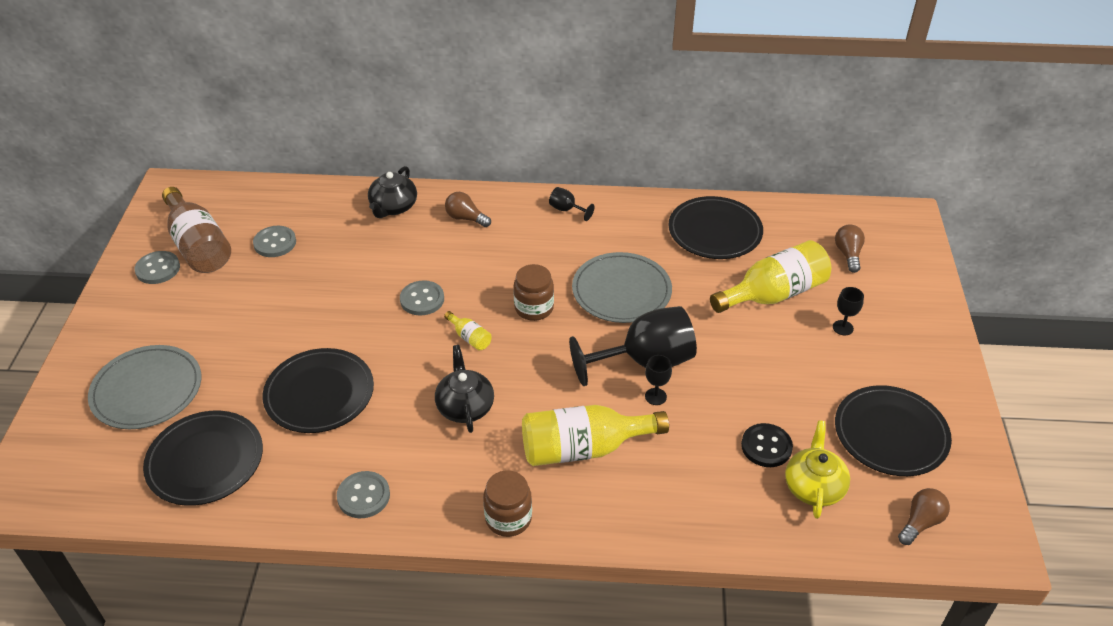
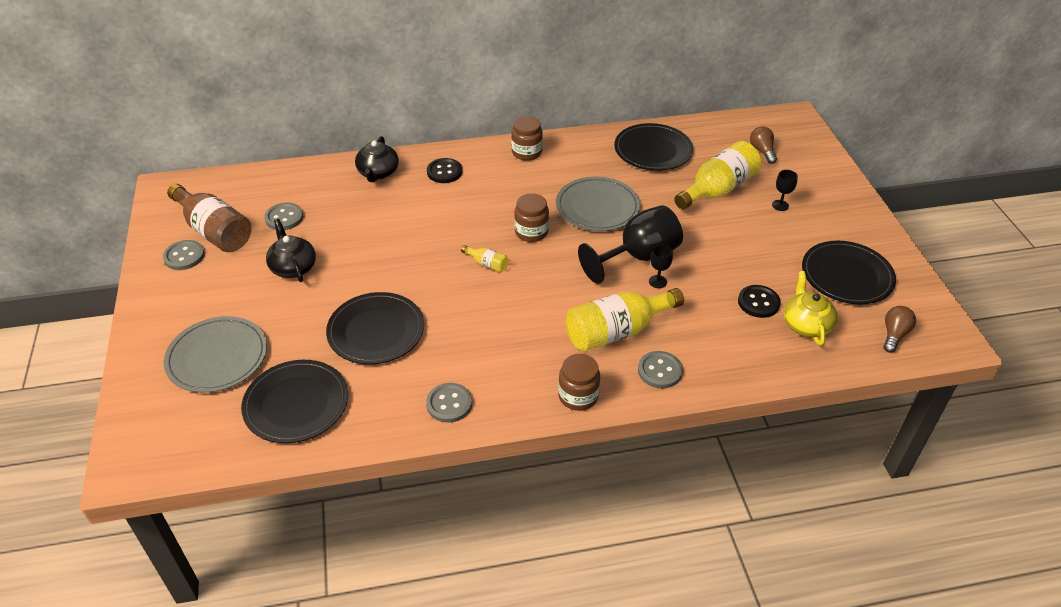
camera: 15 degrees left, 0 degrees up
(422, 299) = (434, 241): grey button -> grey button (659, 371)
(465, 218) = (444, 172): brown light bulb -> black button
(465, 406) = (506, 318): black teapot -> black teapot (293, 267)
(566, 210) = (526, 152): black goblet -> brown jar

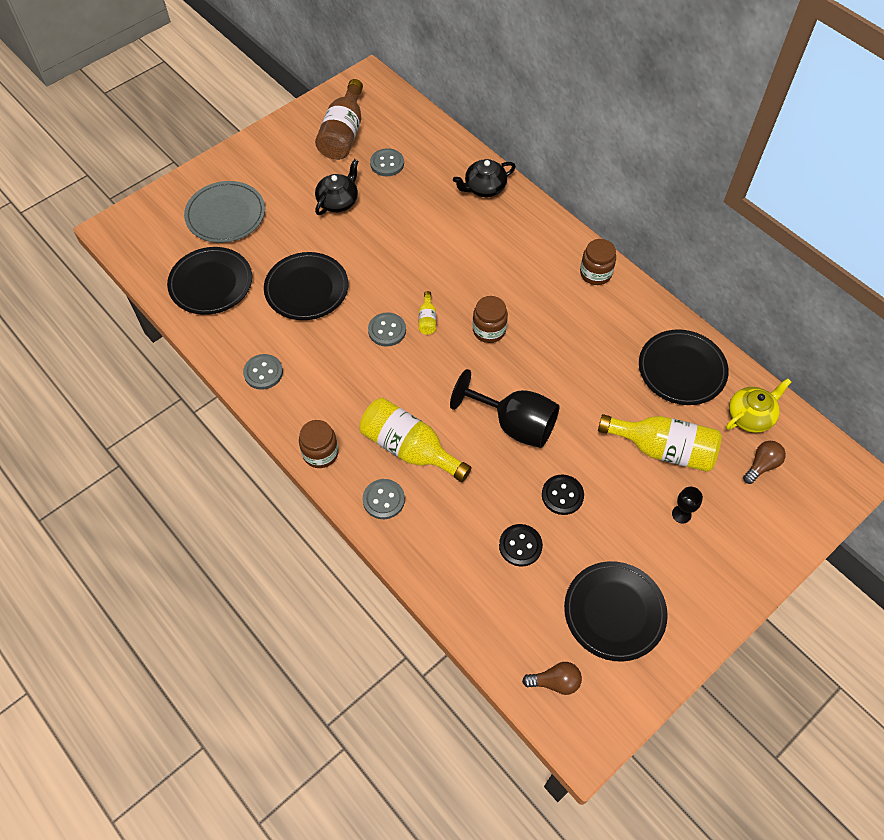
camera: 60 degrees right, 15 degrees up
(184, 256) = (306, 135): grey button -> grey button (387, 330)
(444, 172) = (520, 230): black button -> black button (562, 495)
(597, 207) = (560, 363): grey plate -> none
(657, 281) = (492, 453): black goblet -> none
(806, 325) = (517, 597): yellow teapot -> yellow teapot (750, 416)

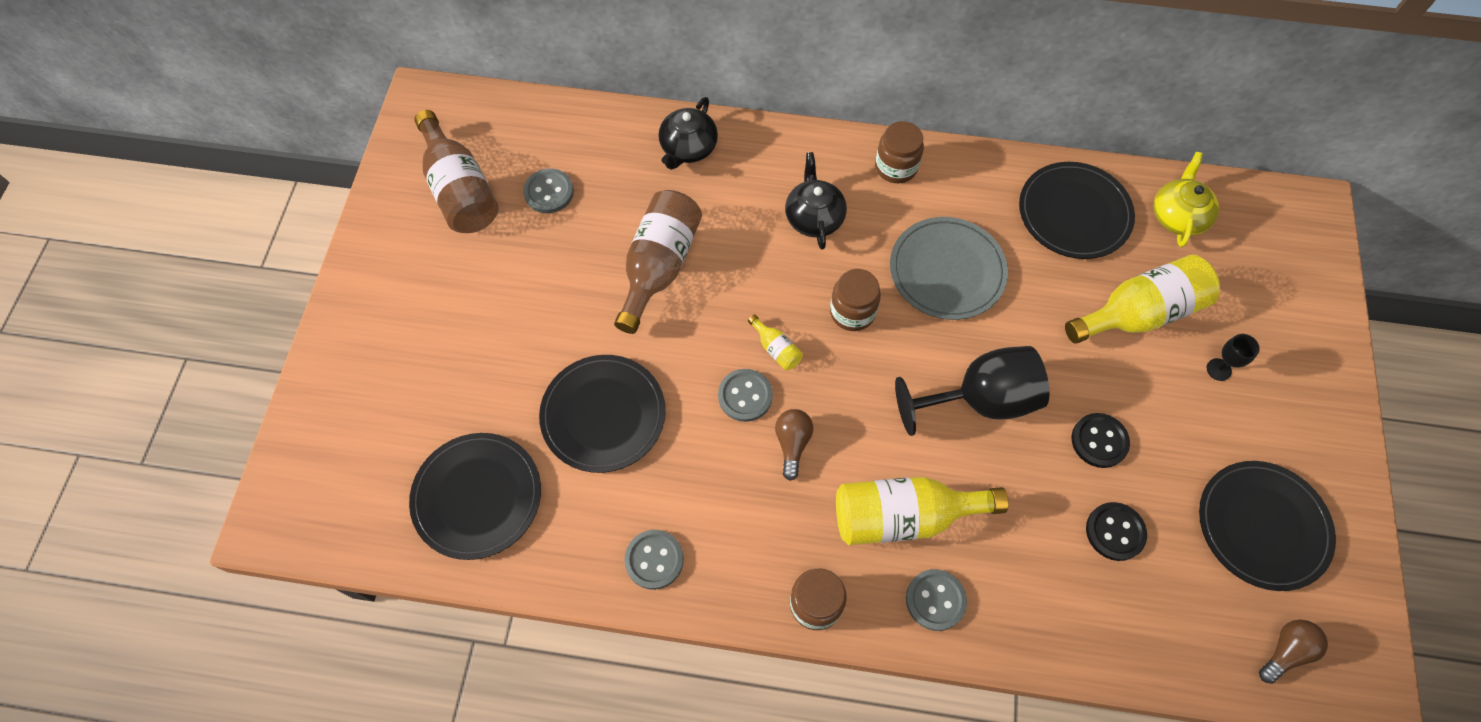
camera: 40 degrees left, 5 degrees up
(225, 214) = (409, 394): grey plate -> grey plate (947, 271)
(338, 201) = (536, 278): black teapot -> black teapot (814, 217)
(407, 237) = (659, 267): none -> brown bottle
(761, 465) = (1234, 260): brown light bulb -> brown light bulb (792, 444)

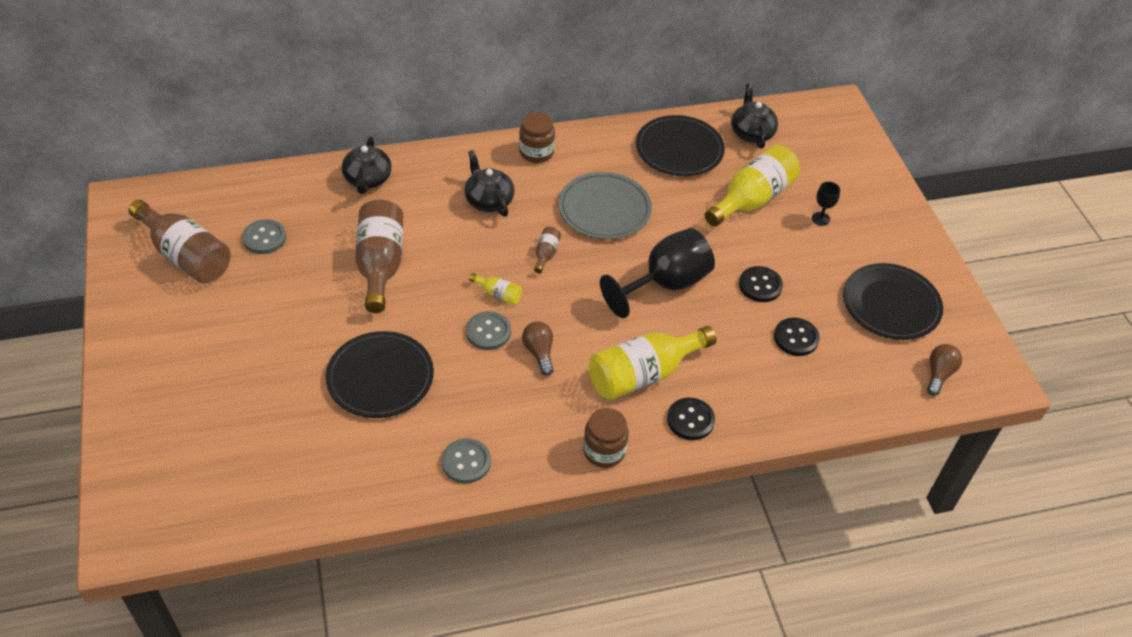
camera: 25 degrees left, 15 degrees down
(477, 497) = (300, 465): black plate -> none
(852, 312) = (546, 254): brown jar -> brown bottle
(935, 600) = (690, 420): grey button -> black button
(1177, 216) = (751, 133): yellow teapot -> black teapot

